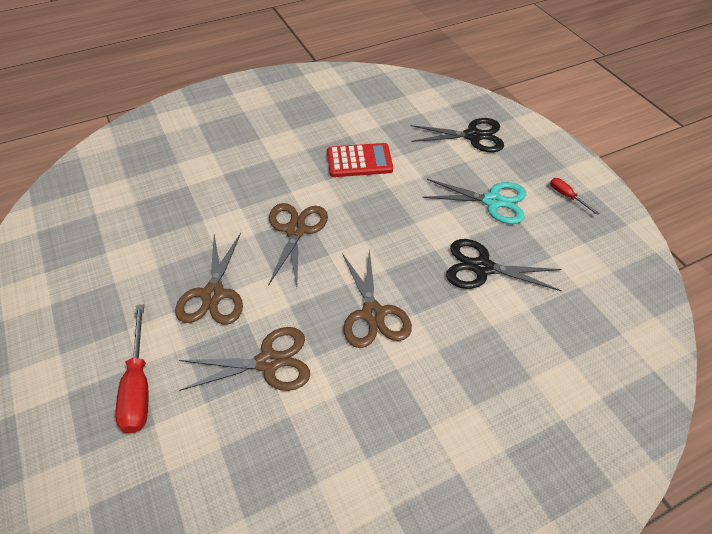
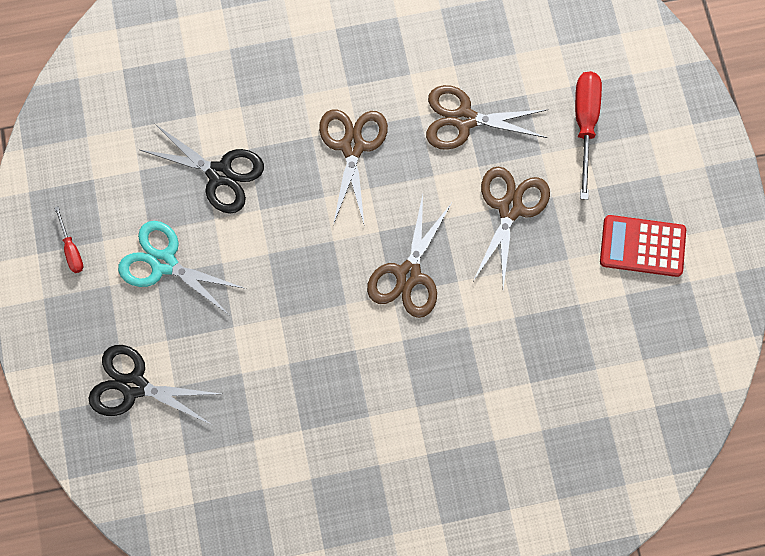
camera: 165 degrees left, 25 degrees up
(359, 161) = (303, 373): red calculator -> red calculator (642, 246)

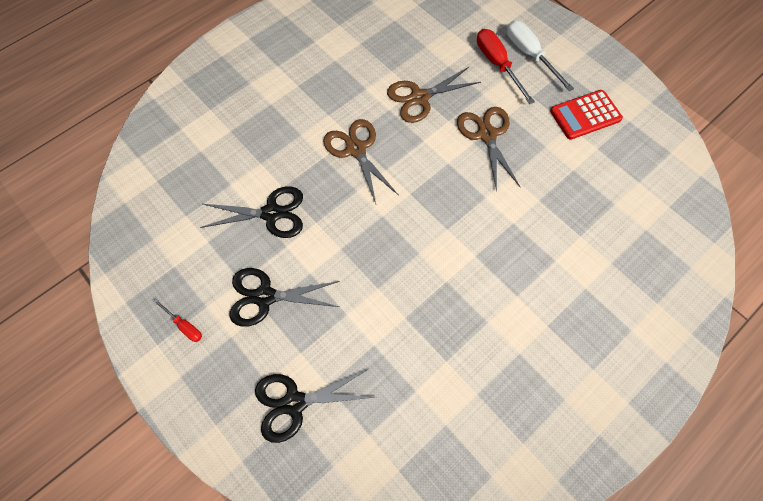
camera: 30 degrees left, 10 degrees down
(164, 263) = (265, 296): turquoise scissors -> black scissors
(408, 274) = (449, 210): brown scissors -> none
(633, 132) = (530, 55): none -> white screwdriver

